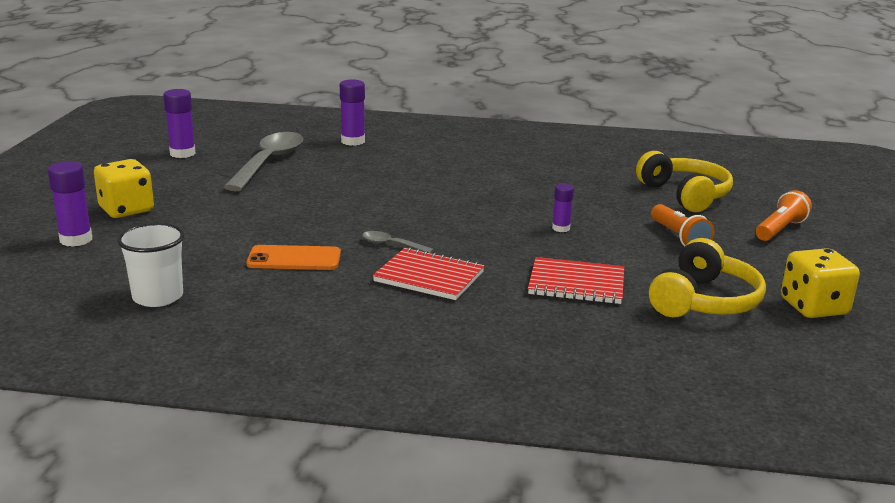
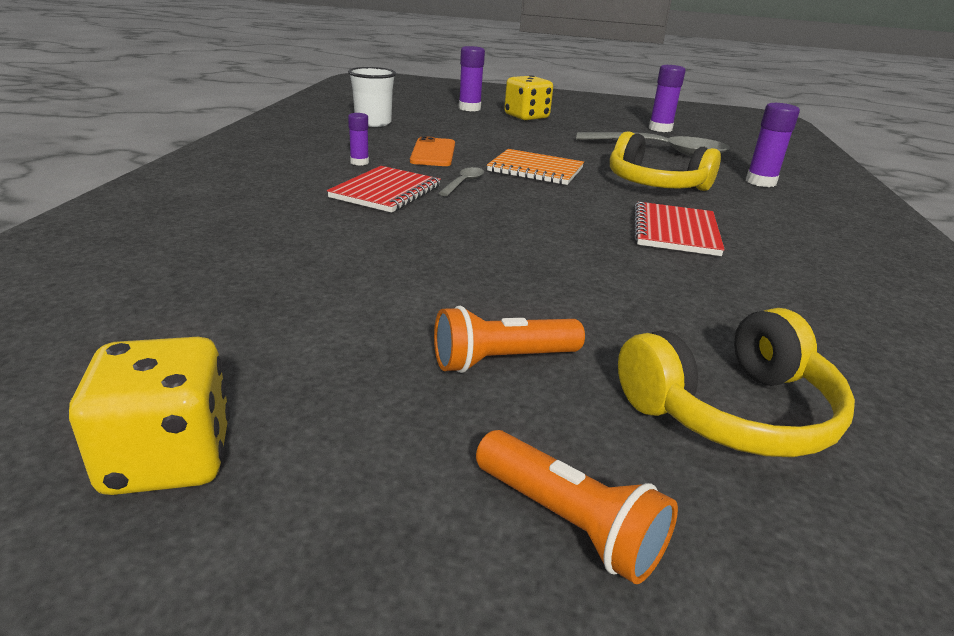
camera: 90 degrees right, 5 degrees up
(342, 215) = (535, 170): none -> orange notebook
(561, 228) = (523, 267): purple glue stick -> purple glue stick (359, 162)
(576, 284) = (347, 256): red notebook -> red notebook (675, 231)
(704, 301) = (257, 338): yellow headphones -> yellow headphones (655, 184)

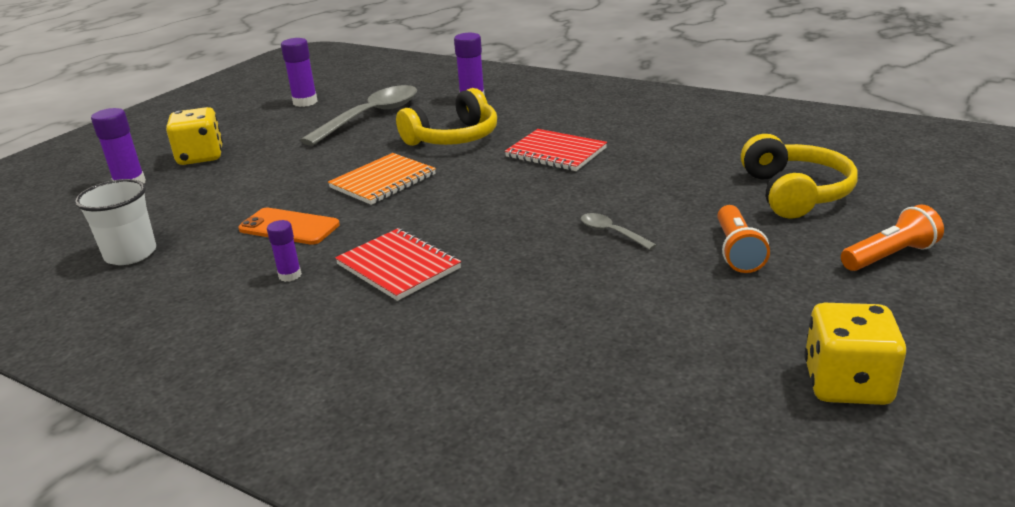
camera: 65 degrees left, 0 degrees up
(463, 183) = (398, 222): grey spoon -> grey spoon (611, 233)

